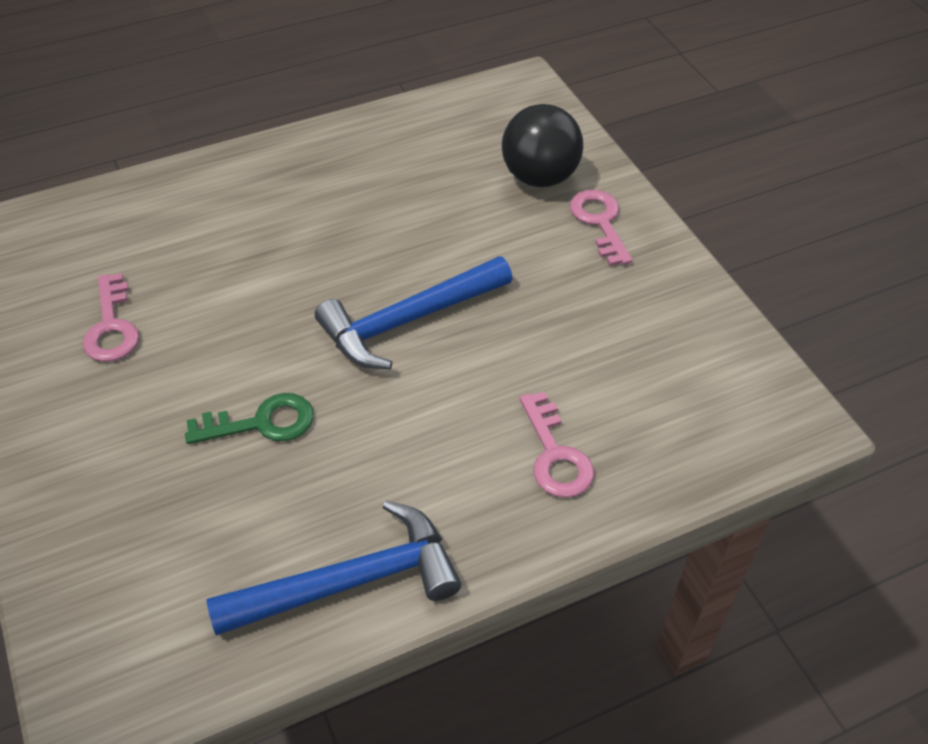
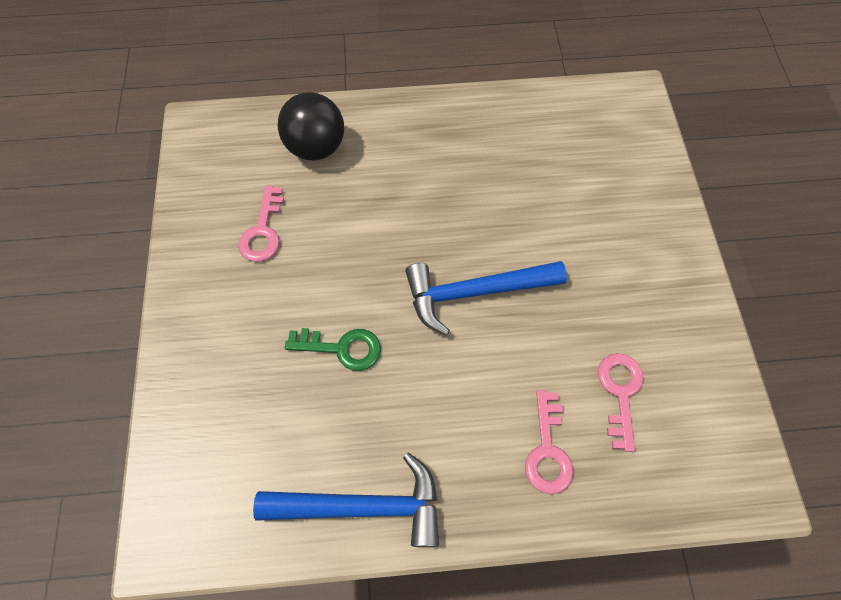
camera: 20 degrees right, 15 degrees up
(539, 177) = (619, 189): black ball -> black ball (316, 147)
(600, 222) = (654, 246): pink key -> pink key (620, 392)

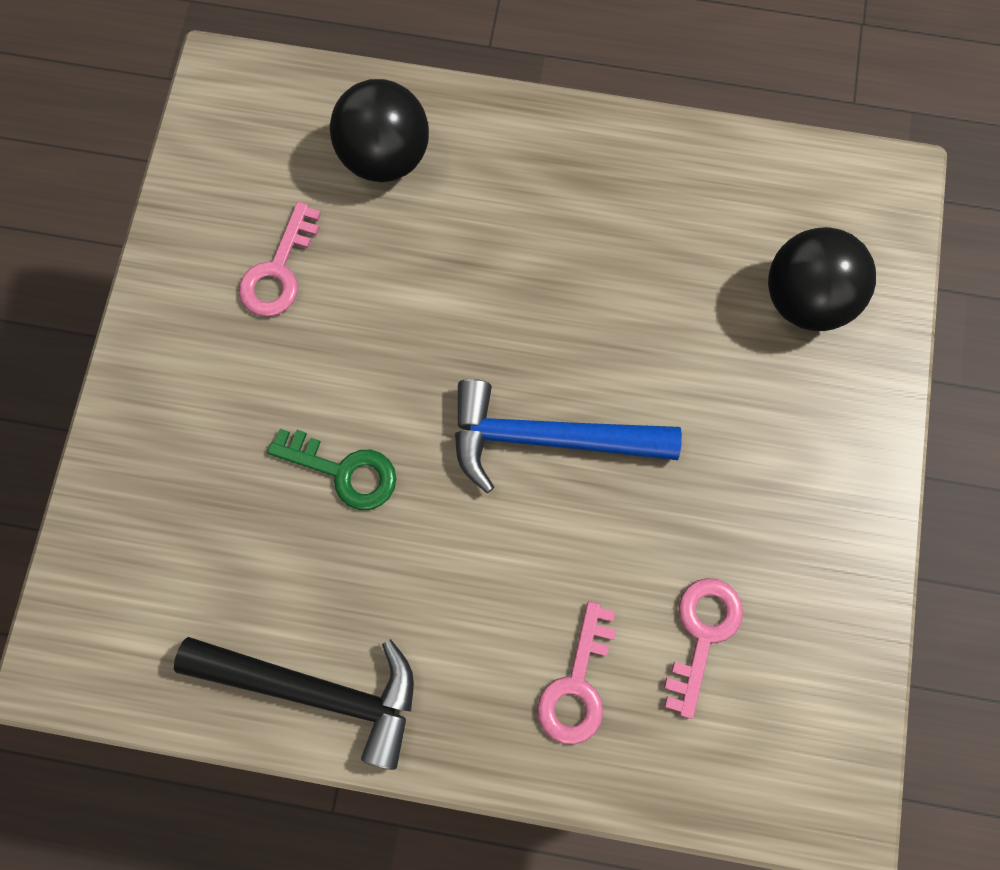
camera: 15 degrees right, 10 degrees up
(363, 506) = (316, 690): blue hammer -> black hammer
(609, 170) = (805, 299): none -> black ball

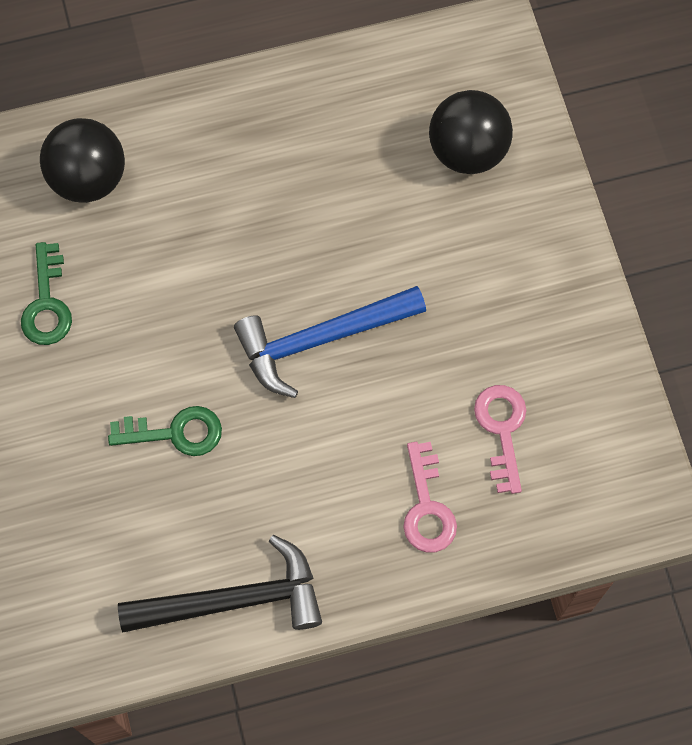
camera: 25 degrees left, 5 degrees down
(279, 271) = (47, 303): pink key -> green key

